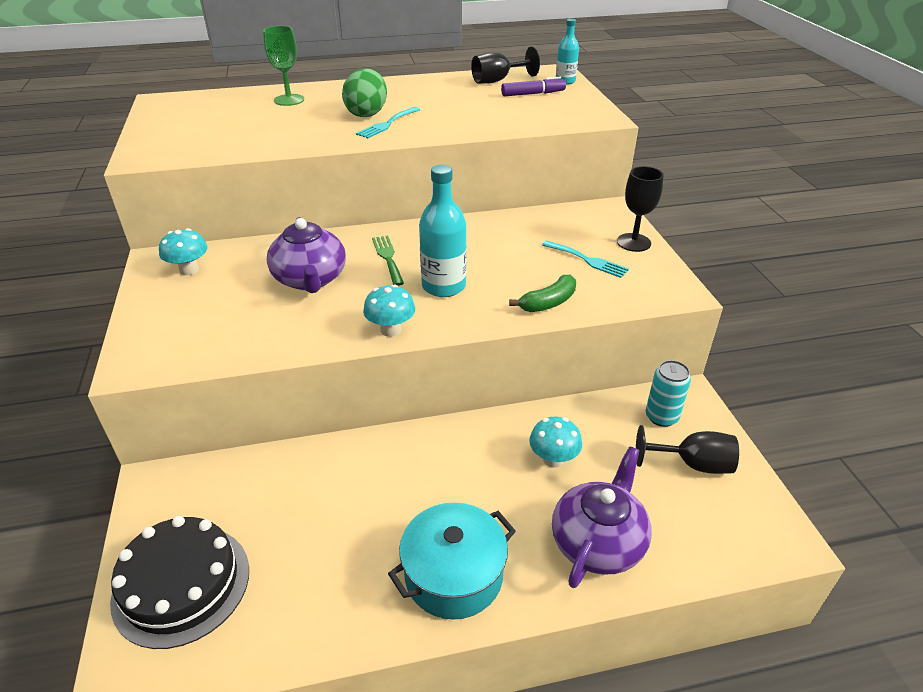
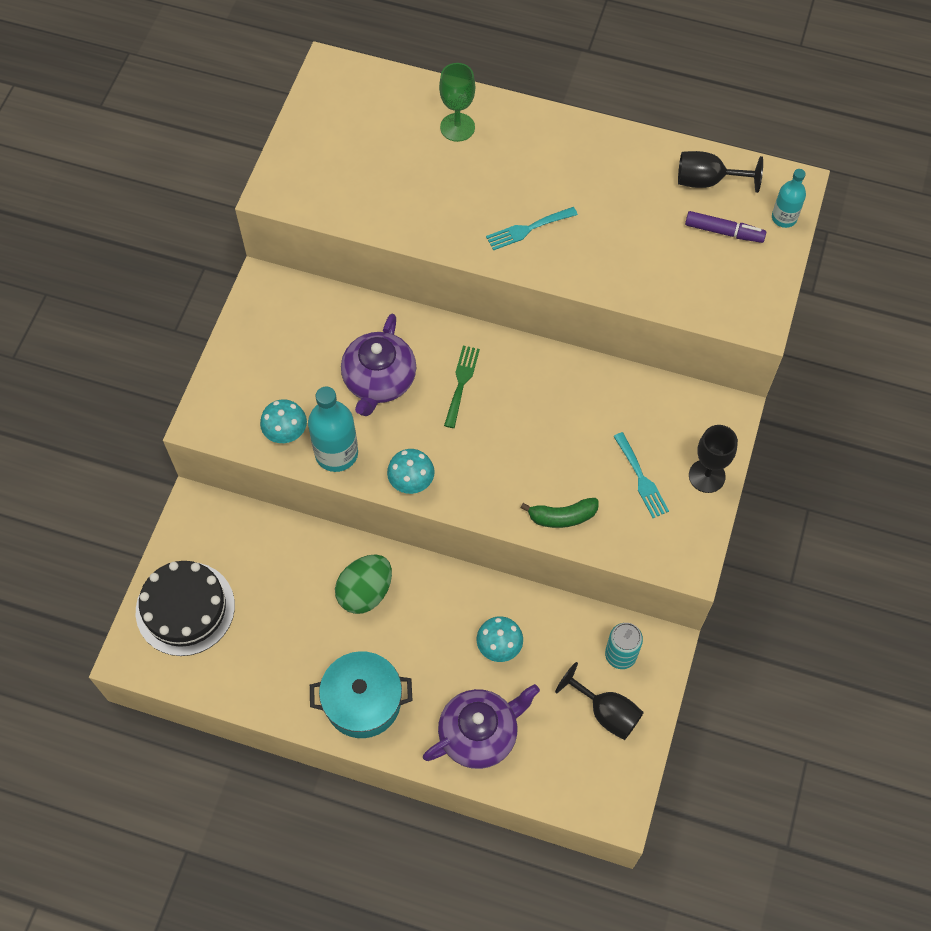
camera: 30 degrees right, 25 degrees up
(189, 270) = (284, 315): turquoise mushroom -> turquoise mushroom (286, 432)
(367, 113) = (520, 196): green egg -> green egg (365, 592)
(443, 286) = (487, 448): turquoise bottle -> turquoise bottle (336, 453)

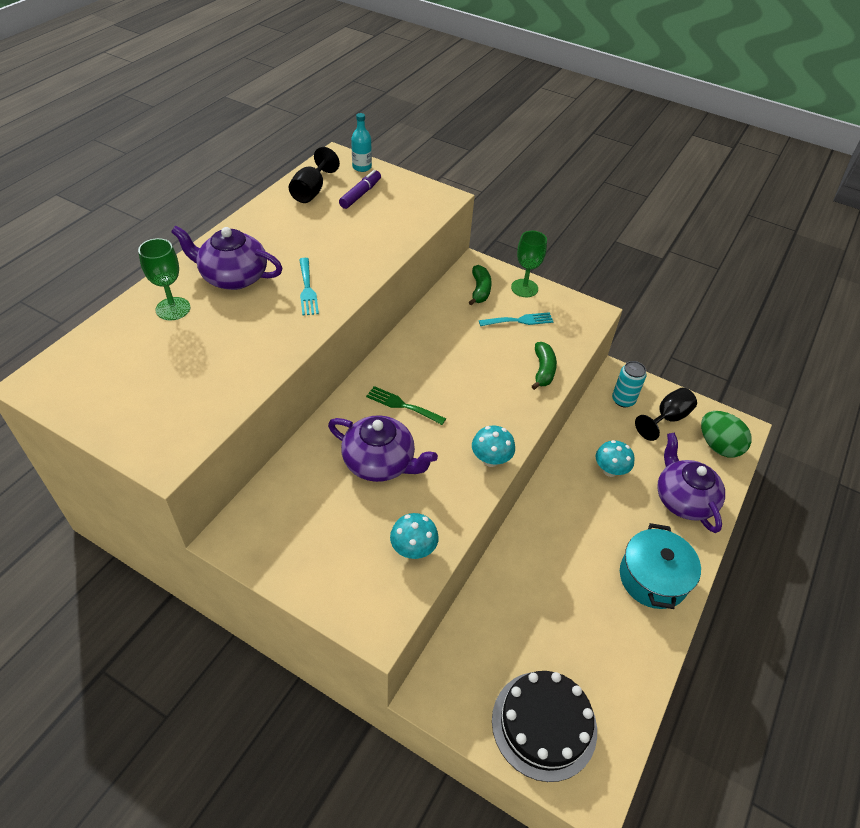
camera: 80 degrees left, 15 degrees down
(336, 453) = (448, 511): turquoise bottle -> none
(365, 592) = (549, 555): green egg -> green egg (718, 446)
(523, 159) = (233, 277): none -> purple teapot
(682, 425) = (480, 290): none -> green banana
(707, 476) = (524, 288): black goblet -> green goblet

